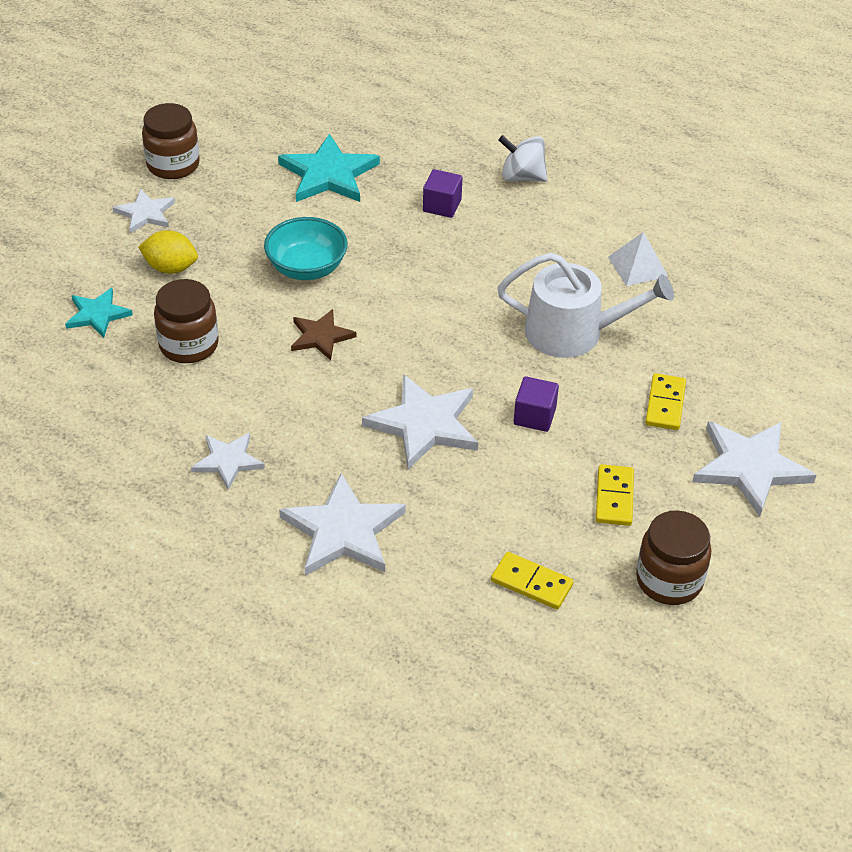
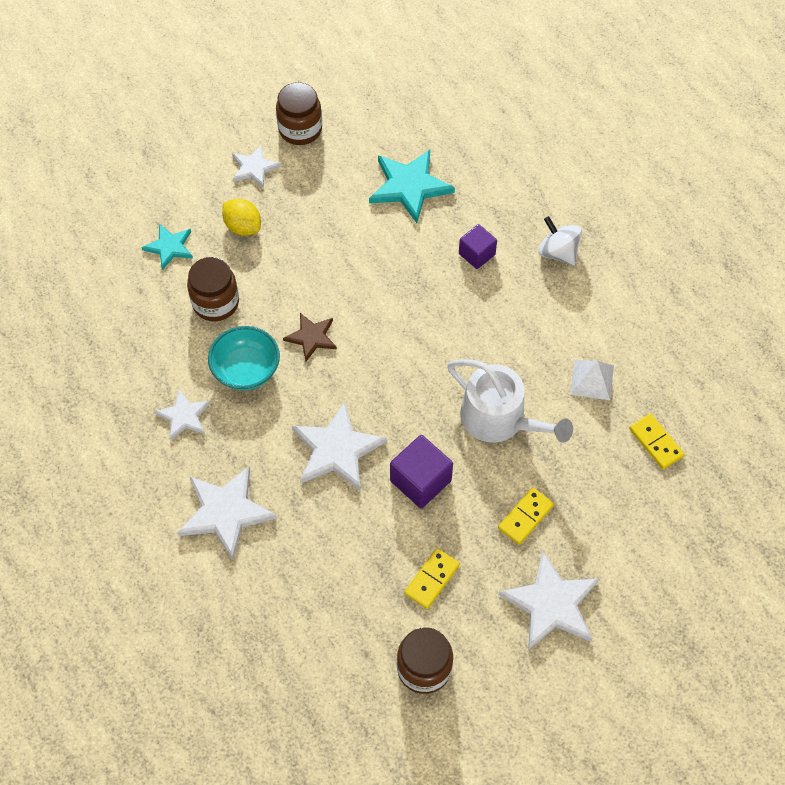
camera: 30 degrees right, 15 degrees up
(307, 268) = (339, 270): turquoise bowl -> turquoise bowl (246, 370)
(531, 583) = (326, 620): yellow domino -> yellow domino (655, 442)
(534, 416) = (420, 481): purple cube -> purple cube, size x1.52

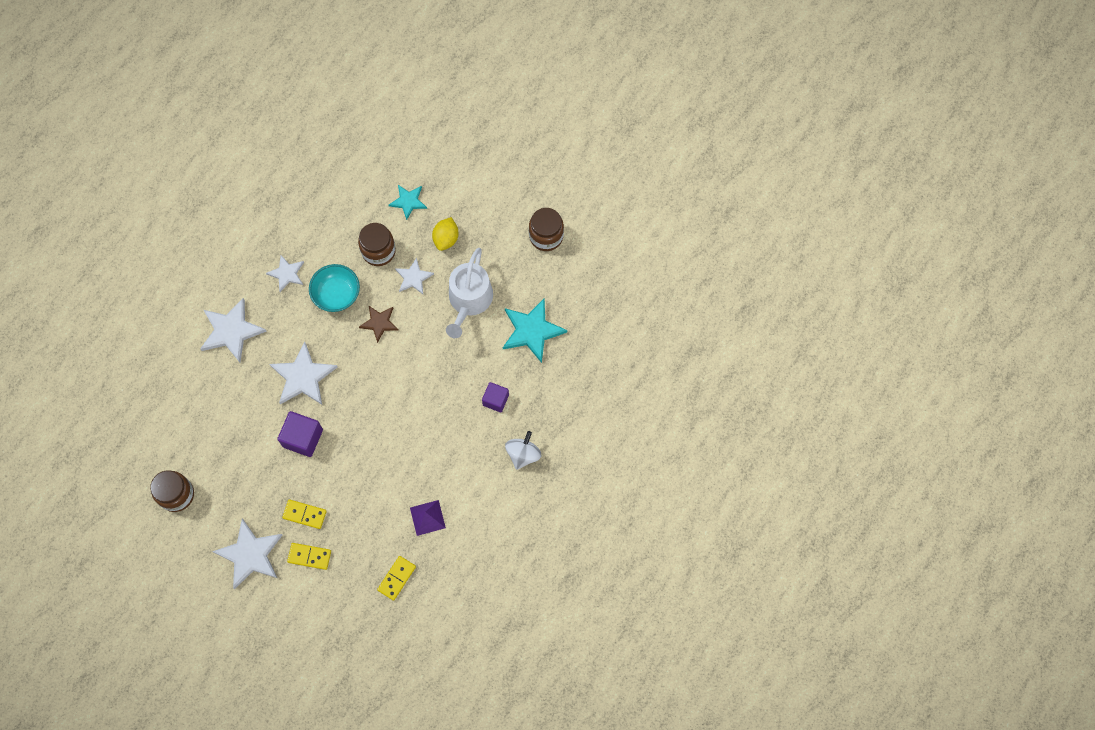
camera: 65 degrees right, 10 degrees up
(254, 168) = (498, 222): white star -> white star (413, 277)
(432, 579) = (237, 474): yellow domino -> yellow domino (309, 556)
(500, 419) = (370, 469): white watering can -> white watering can (469, 301)
(592, 380) = (427, 517): white pyramid -> purple pyramid

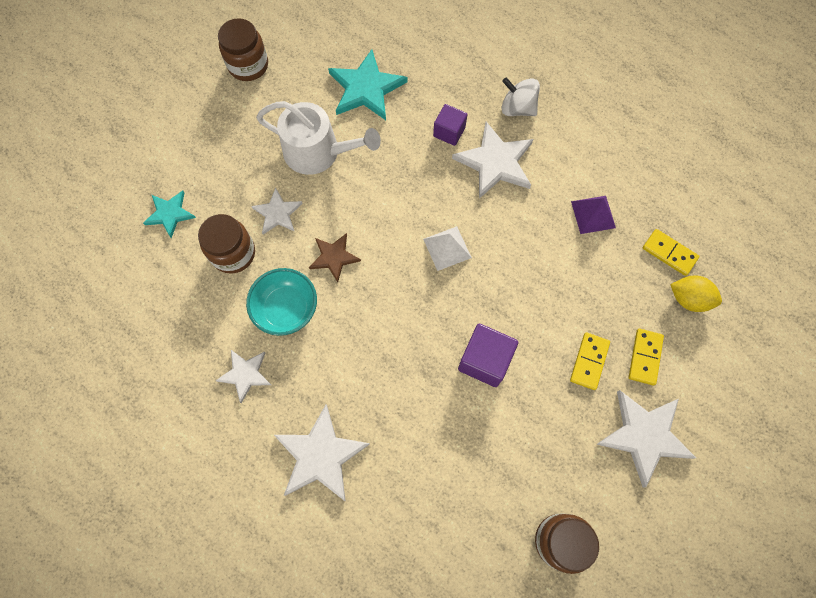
camera: 85 degrees left, 0 degrees up
(303, 377) = (398, 357): white star -> white star (495, 162)
(391, 405) = (447, 248): none -> white pyramid
(446, 239) = (231, 172): yellow lemon -> yellow lemon (688, 299)

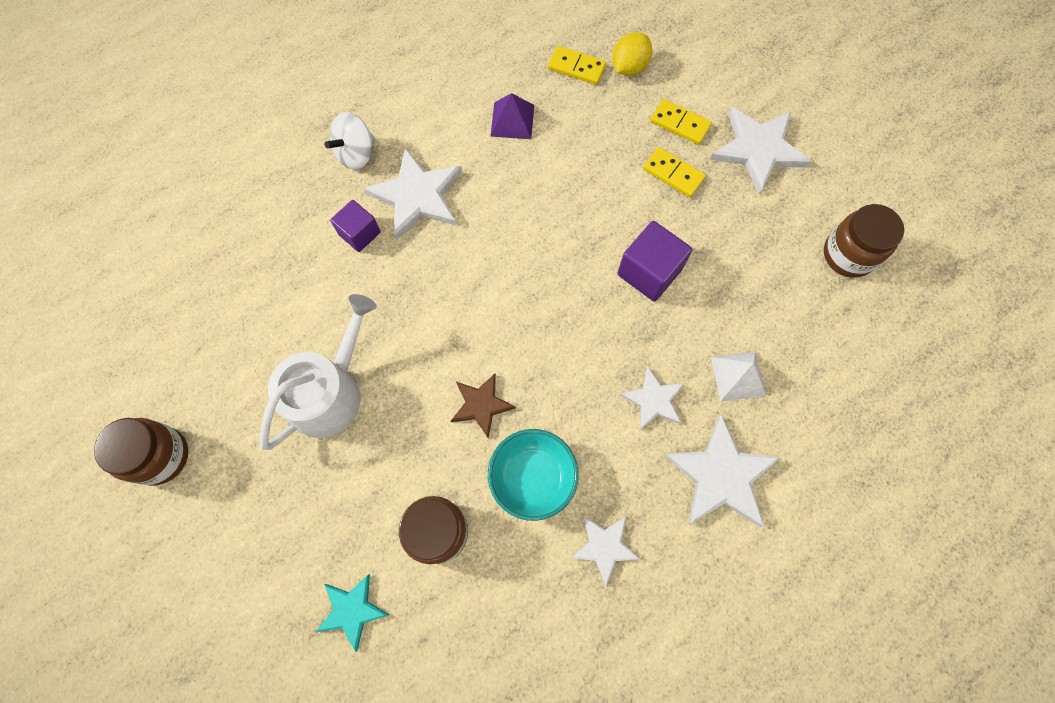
camera: 75 degrees left, 0 degrees up
(277, 213) = (399, 462): white star -> white star (654, 400)
(366, 88) = (261, 312): turquoise star -> none
(447, 248) = (507, 275): white pyramid -> white pyramid (738, 376)
(669, 253) = (576, 67): yellow domino -> yellow domino turned 60 degrees clockwise

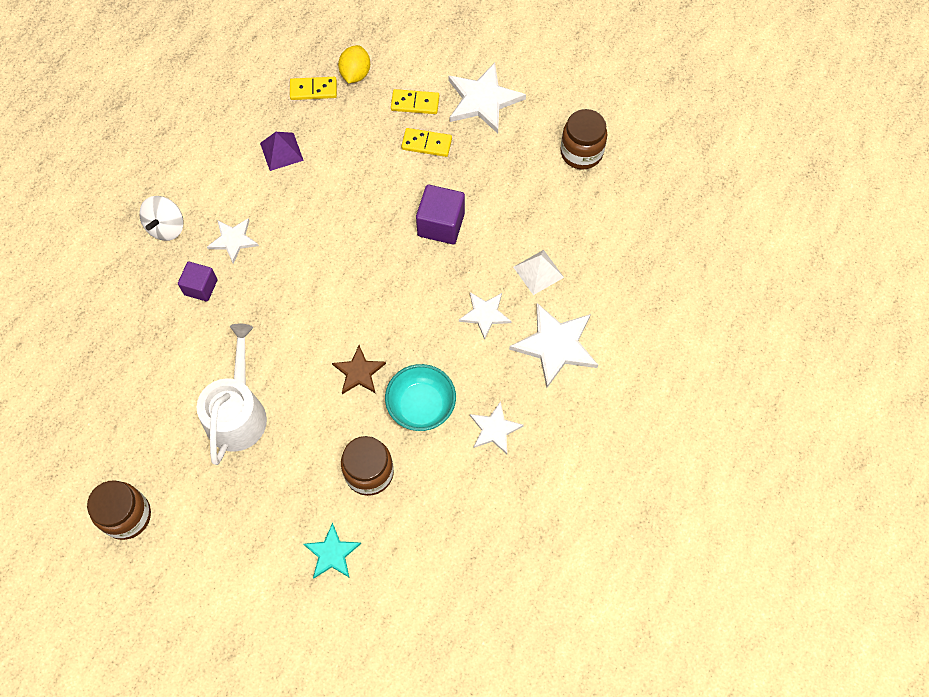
camera: 25 degrees left, 5 degrees down
(417, 196) = (233, 240): white star -> white star, size x0.59

